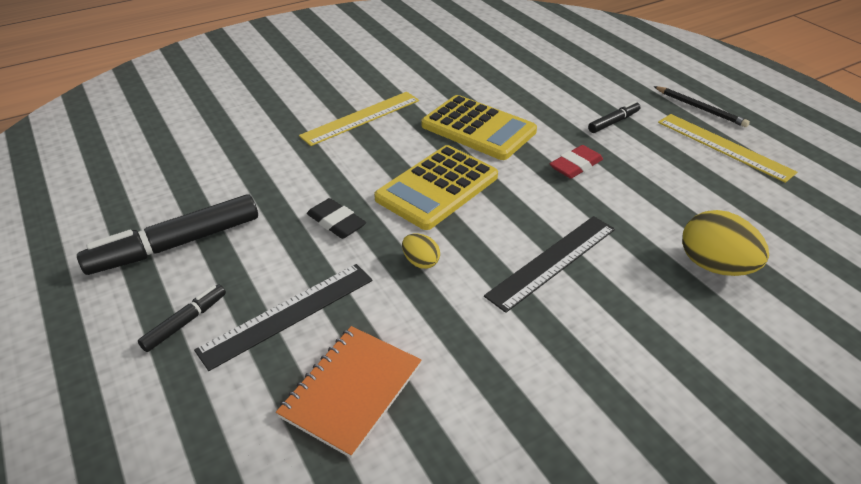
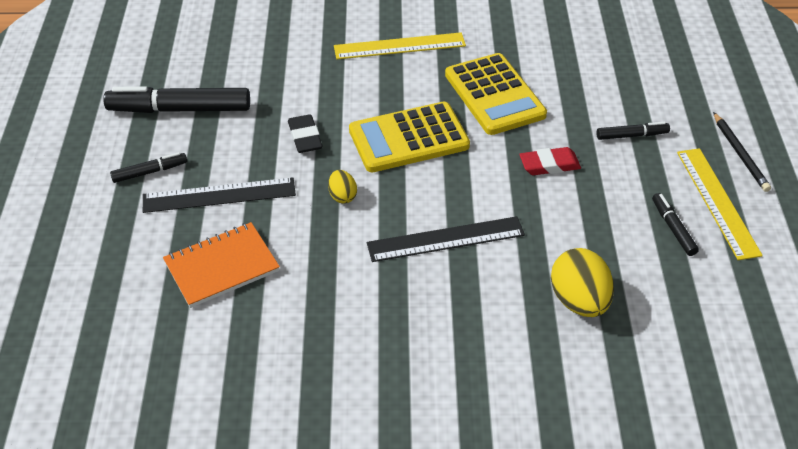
camera: 30 degrees right, 5 degrees up
(716, 177) = (673, 228): none -> black marker

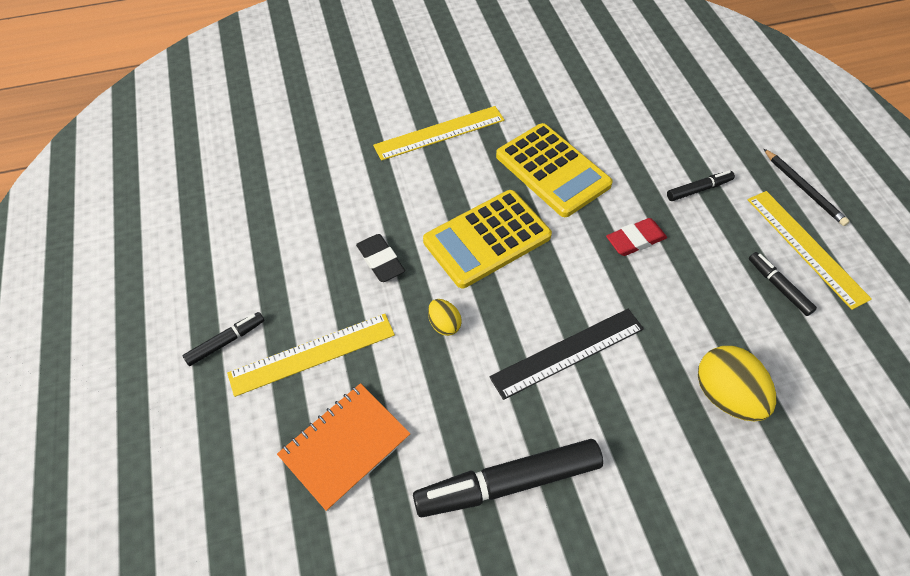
camera: 15 degrees left, 10 degrees up
(179, 109) = (235, 255): black marker -> black marker (508, 483)
(219, 195) = (312, 354): black ruler -> yellow ruler

